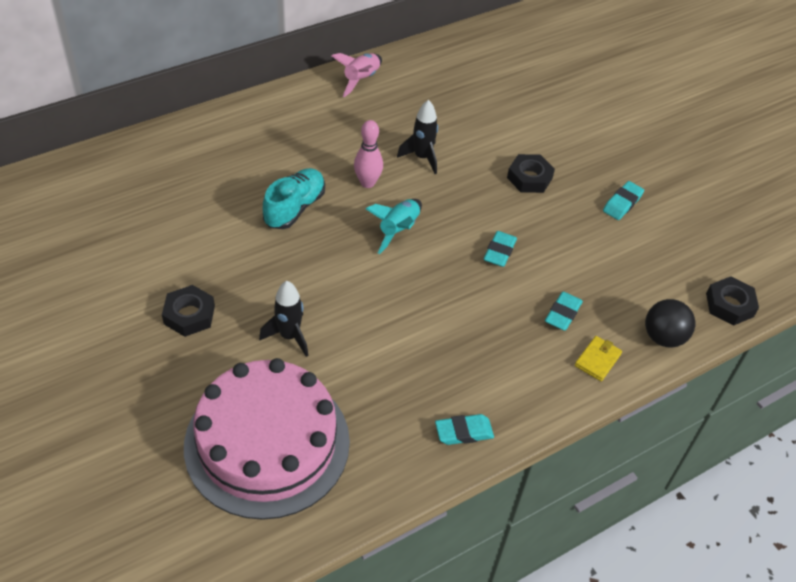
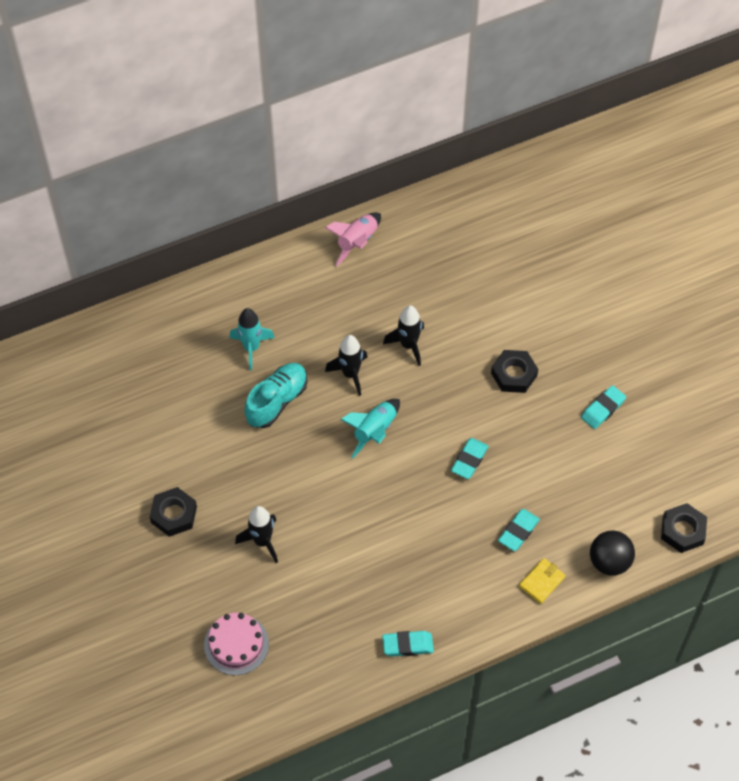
camera: 10 degrees right, 10 degrees up
(265, 164) = (251, 348): none -> turquoise rocket
(267, 443) = (236, 644): pink cake -> pink cake, size x0.46
(367, 183) = (350, 374): pink bowling pin -> black rocket

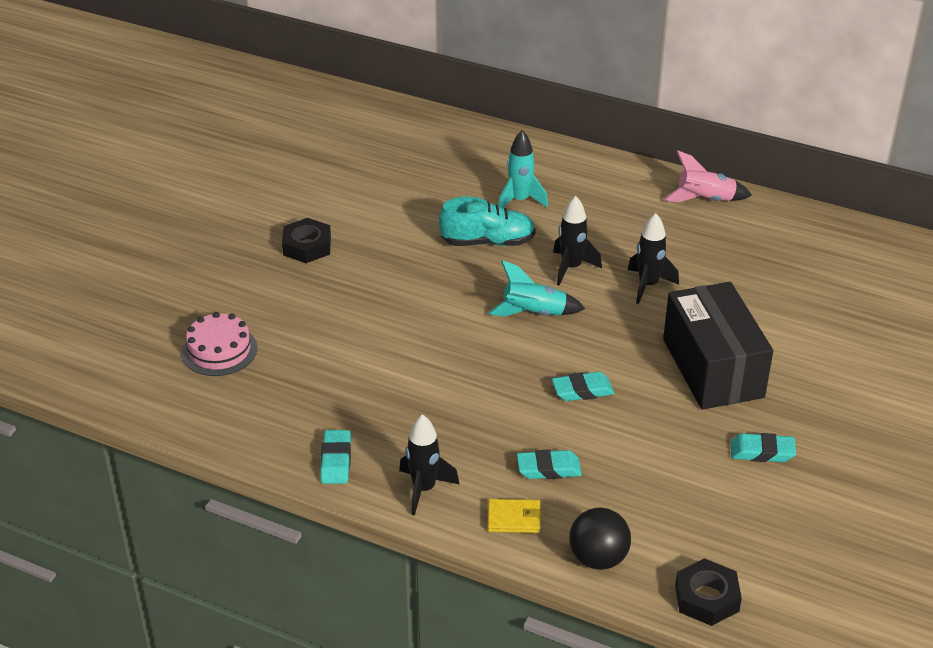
camera: 50 degrees right, 20 degrees down
(262, 541) = (339, 309): black rocket -> black rocket (424, 489)
(407, 645) = (336, 461): turquoise eraser -> turquoise eraser turned 45 degrees clockwise
(514, 374) = (713, 368): black nut -> black box

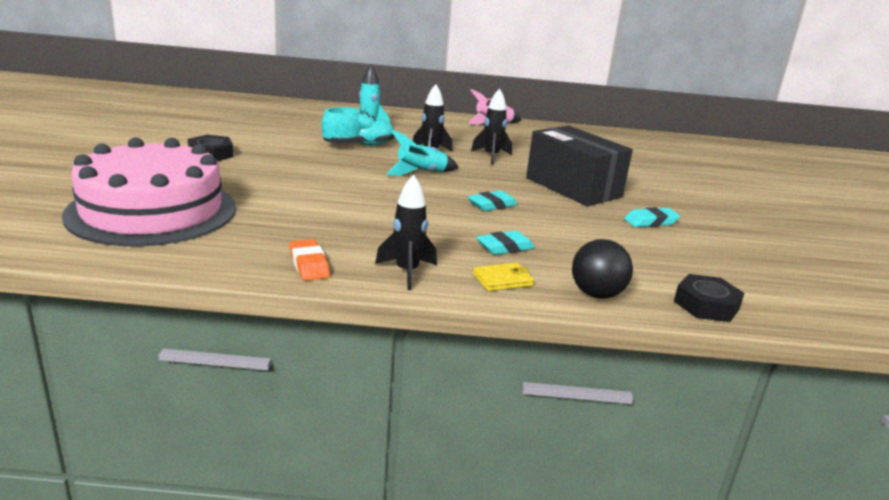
camera: 25 degrees left, 15 degrees down
(219, 350) = (152, 211): pink cake -> pink cake, size x2.18
(336, 461) = (309, 264): turquoise eraser -> orange eraser

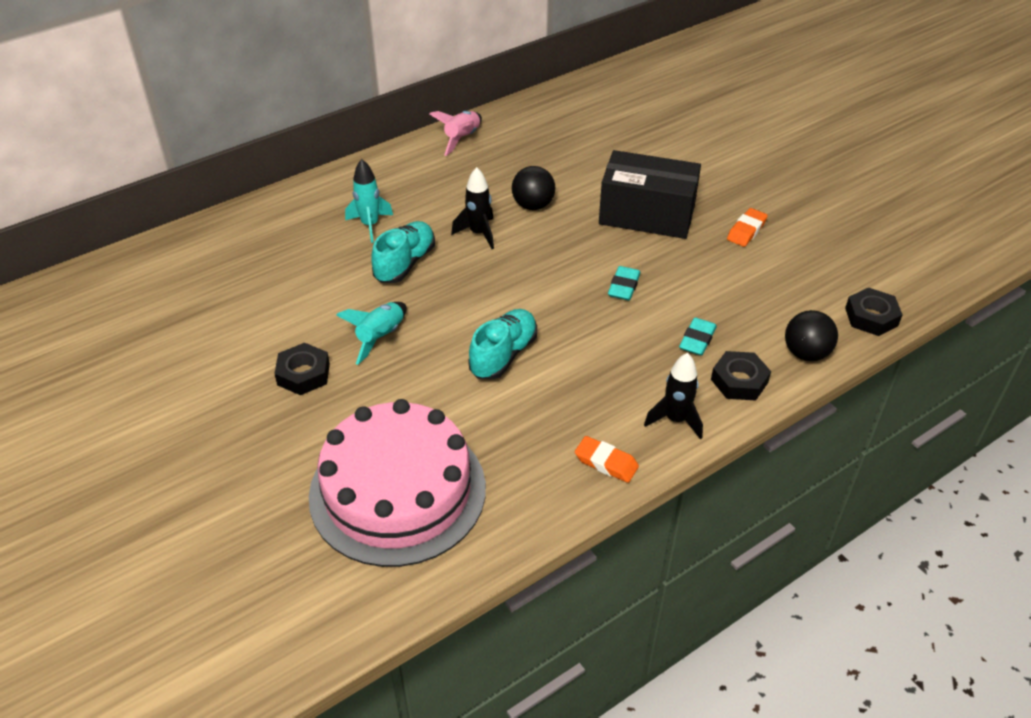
camera: 35 degrees left, 20 degrees up
(343, 195) = (503, 355): none -> turquoise shoe
(421, 173) = (515, 275): turquoise rocket -> turquoise rocket (380, 337)
(491, 156) = (533, 205): black rocket -> black ball
(502, 280) = (739, 381): yellow wallet -> black nut
(651, 222) = (746, 231): turquoise eraser -> orange eraser

